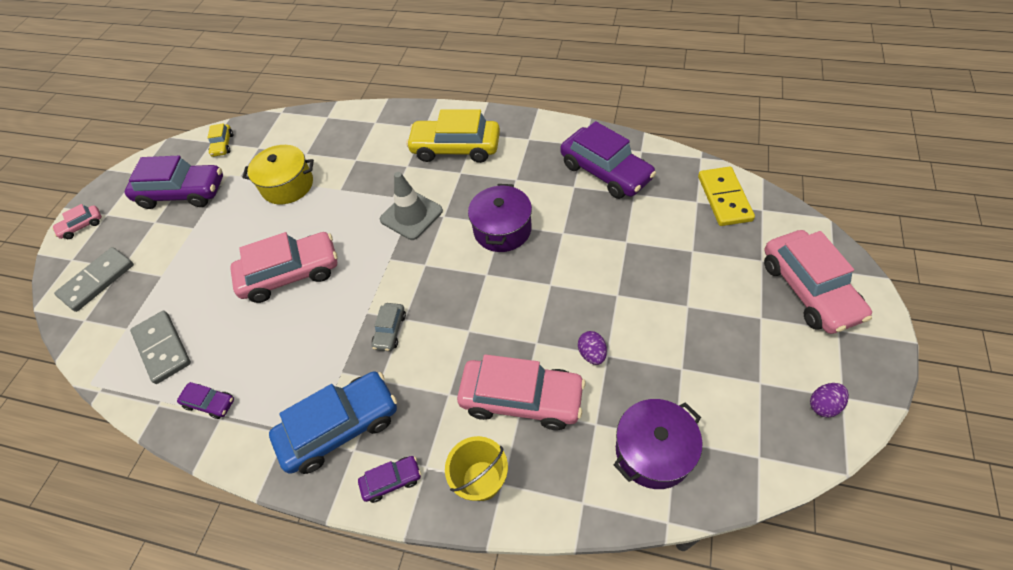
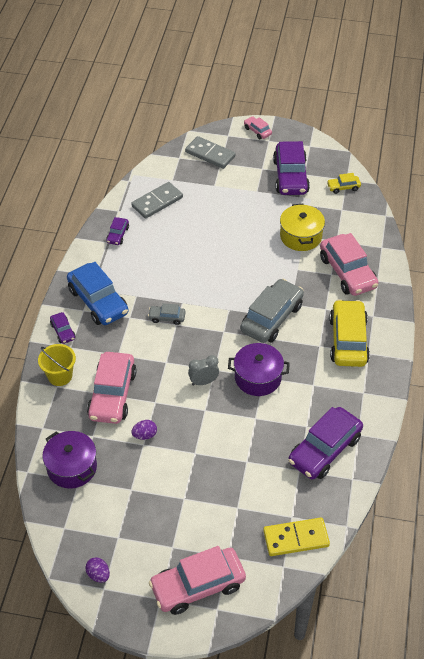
camera: 80 degrees right, 5 degrees down
(291, 274) = (215, 255): pink car -> pink car (347, 272)
(411, 215) = (271, 318): grey traffic cone -> grey car
(505, 286) = (203, 382): none -> grey clock

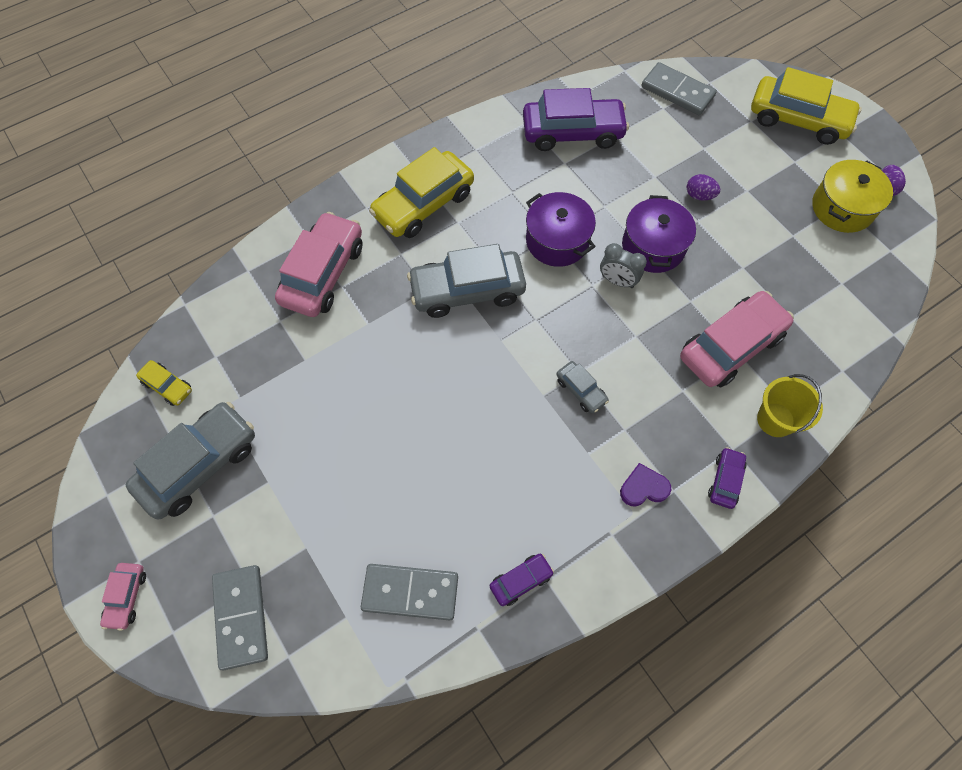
camera: 135 degrees left, 15 degrees up
(72, 467) = (839, 301): purple pot -> purple pot (653, 247)
(98, 301) = (643, 488): blue car -> purple heart
(145, 435) = (733, 275): purple egg -> purple egg (699, 195)
(198, 586) = (798, 119): pink car -> yellow car
(290, 176) = (199, 465): purple car -> grey car
(296, 538) = (677, 91): yellow domino -> grey domino
(300, 236) = (308, 363): yellow pot -> yellow pot (842, 208)

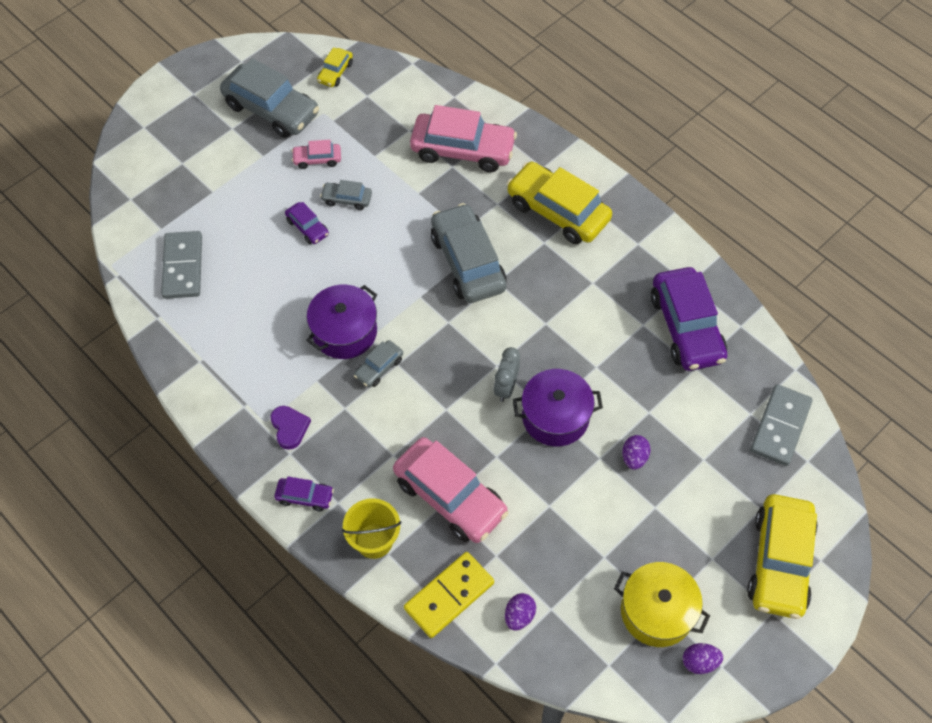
camera: 80 degrees right, 5 degrees down
(127, 597) = (166, 94): pink car -> pink car (317, 159)
(241, 617) = (157, 164): grey domino -> none
(358, 396) = (347, 199): none -> grey car
(521, 580) = (198, 342): purple car -> purple car (307, 227)
(557, 241) = (542, 329): purple pot -> purple pot (344, 332)
(831, 362) = (449, 595): none -> yellow domino
(849, 308) = (519, 616): none -> purple egg

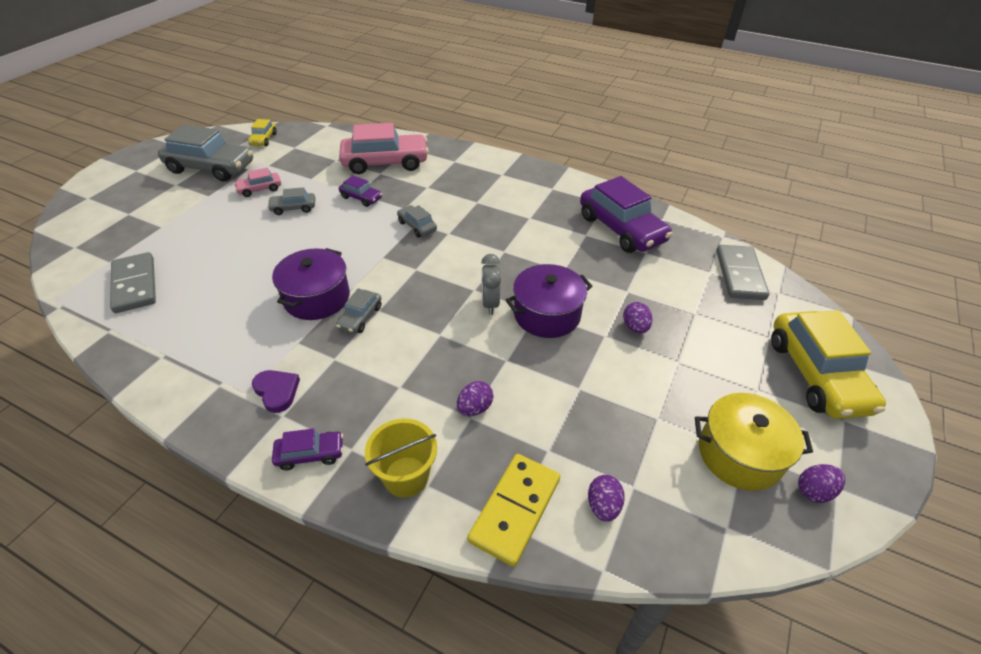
camera: 20 degrees left, 15 degrees down
(307, 227) = (261, 232): purple car -> purple car (361, 198)
(450, 496) = (475, 408): pink car -> purple egg
(467, 262) = (417, 226): grey car -> grey car, size x0.47
(557, 211) = (479, 182): yellow car -> none

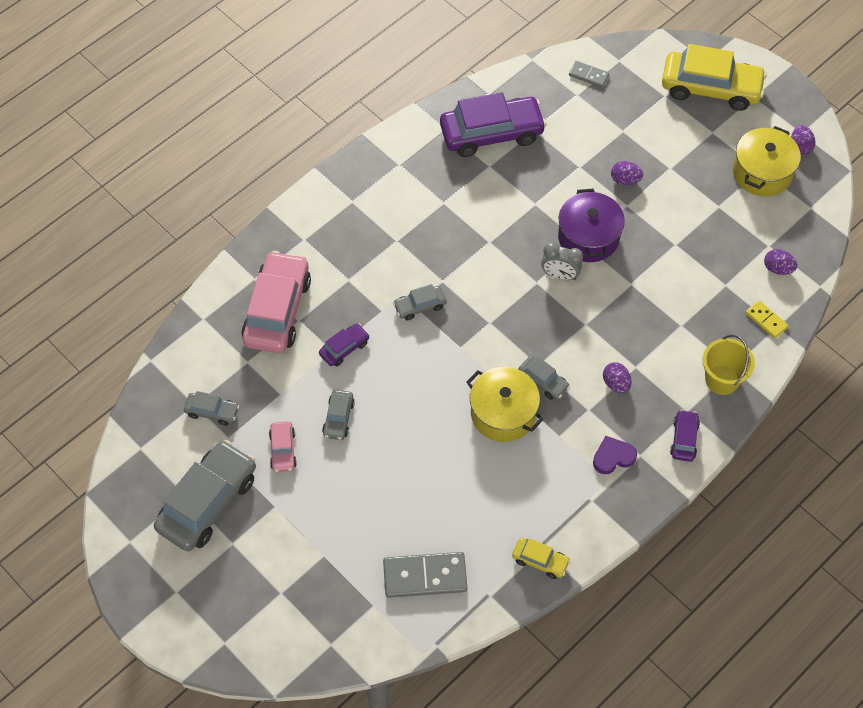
camera: 70 degrees left, 15 degrees up
(263, 139) = (157, 438): yellow car -> yellow car (540, 561)
(289, 155) = (212, 411): none -> grey car
(317, 298) = (503, 413): purple pot -> yellow pot
(475, 408) = (673, 320): purple egg -> purple egg (616, 384)
(515, 509) = (766, 320): yellow domino -> yellow domino, size x0.54
(740, 275) = (588, 75): grey domino -> grey domino, size x0.54

